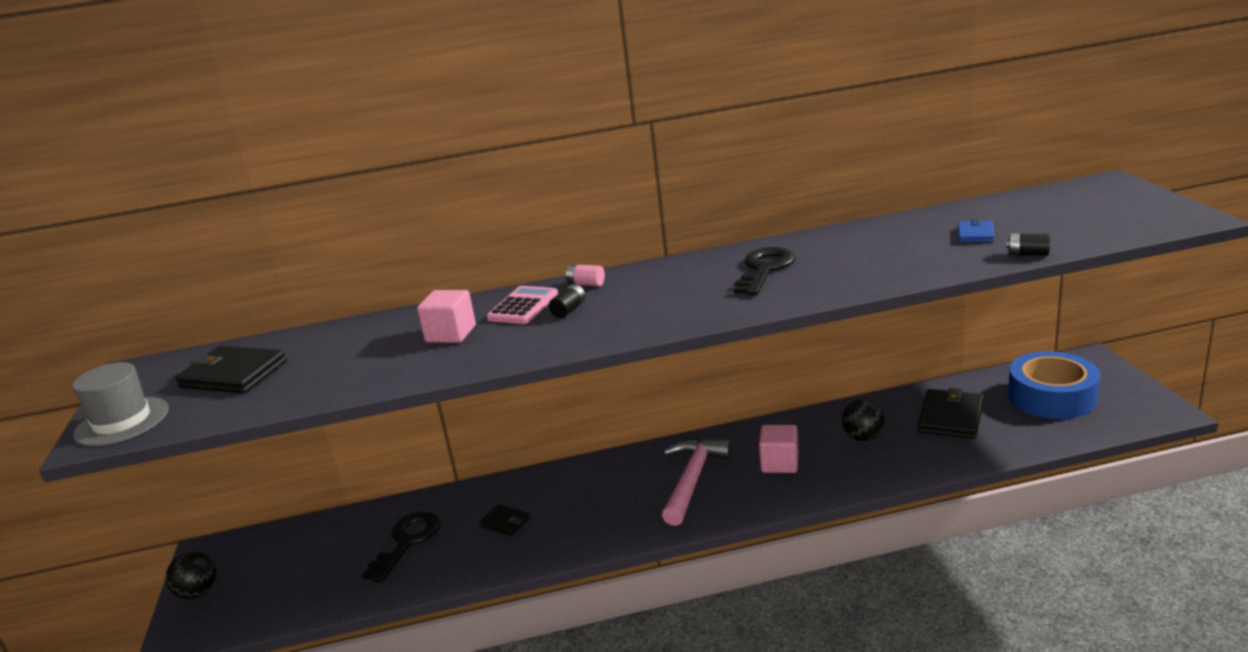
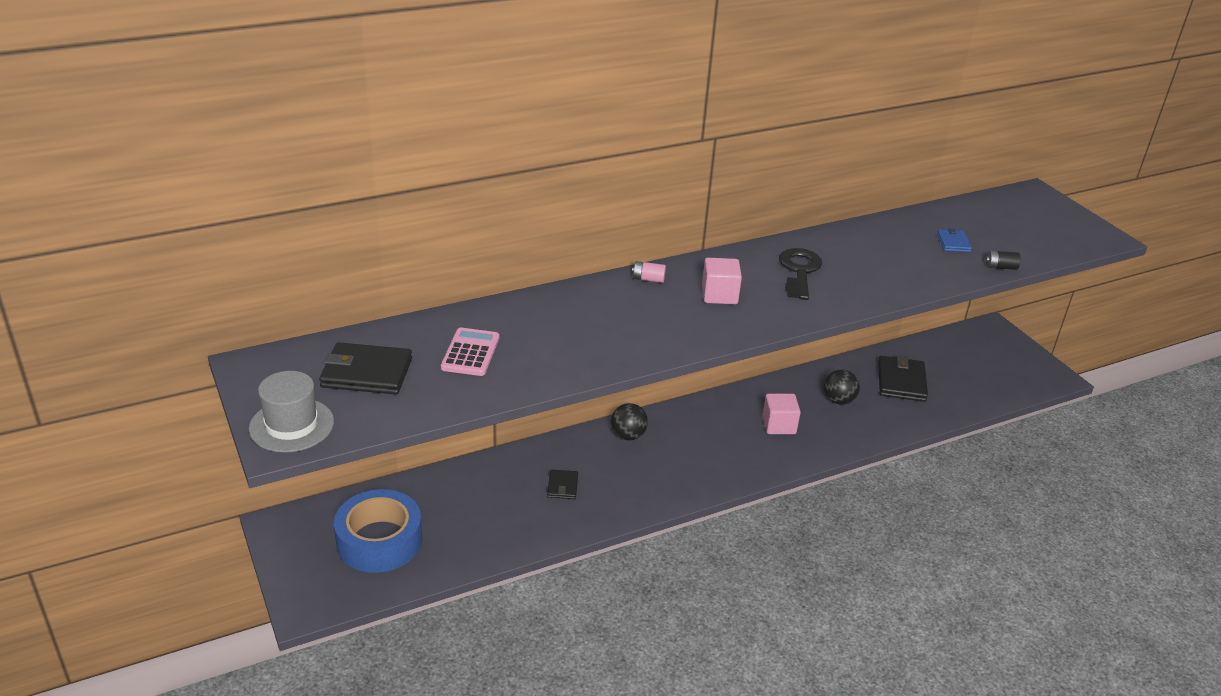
camera: 20 degrees left, 10 degrees up
(198, 593) = (297, 566): black ball -> black ball (628, 436)
(407, 542) = (479, 508): black key -> none
(451, 334) = (555, 332): pink cube -> pink cube (719, 295)
(505, 522) = (562, 486): black wallet -> black wallet turned 75 degrees clockwise
(523, 306) = (605, 302): pink calculator -> pink calculator (470, 353)
(569, 310) = (650, 308): black battery -> none
(693, 479) = (711, 441): pink hammer -> none
(1052, 397) = (972, 363): blue tape -> blue tape (379, 541)

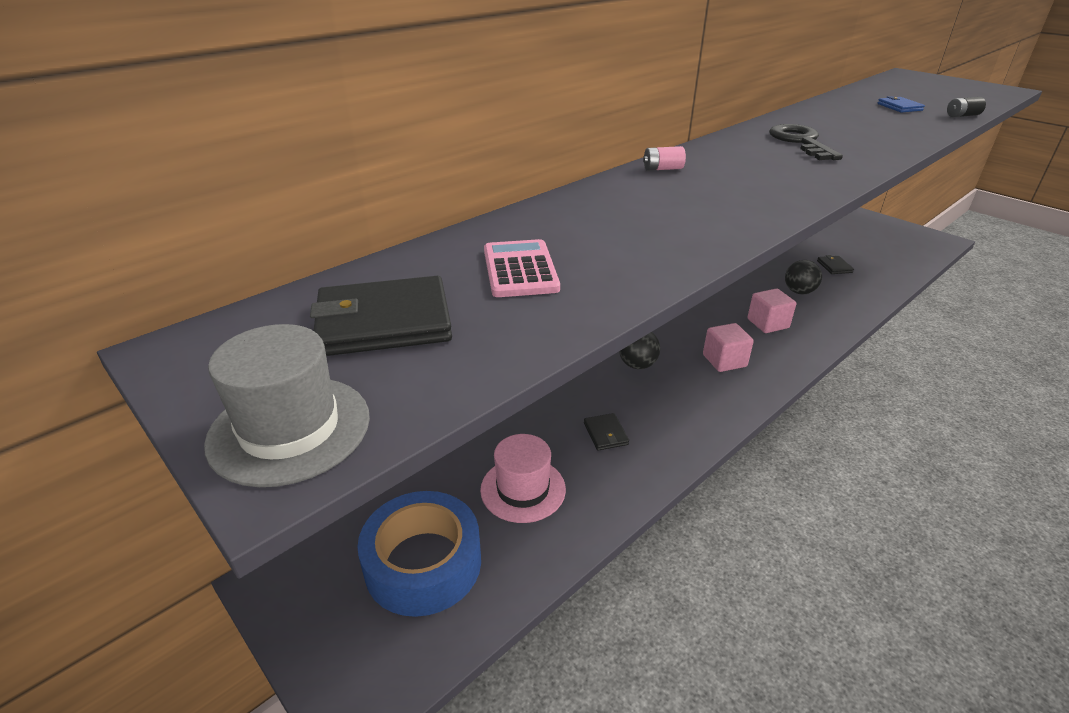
camera: 15 degrees left, 0 degrees up
(474, 511) = (523, 489): none -> pink hat
(719, 295) = (750, 170): pink cube -> pink cube (724, 361)
(901, 381) = (834, 266): black wallet -> black wallet, size x0.54

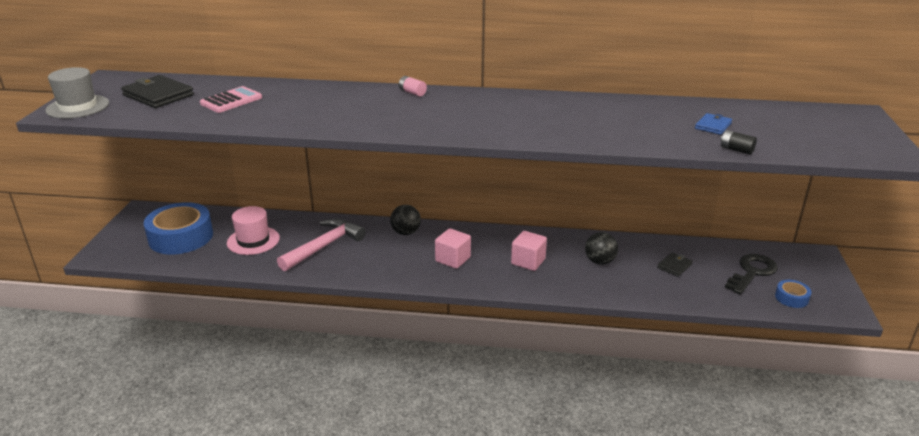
camera: 50 degrees right, 5 degrees down
(605, 434) = (324, 246): black wallet -> pink hammer
(800, 142) = (538, 113): black key -> black key (752, 272)
(915, 249) = (791, 298): none -> blue tape

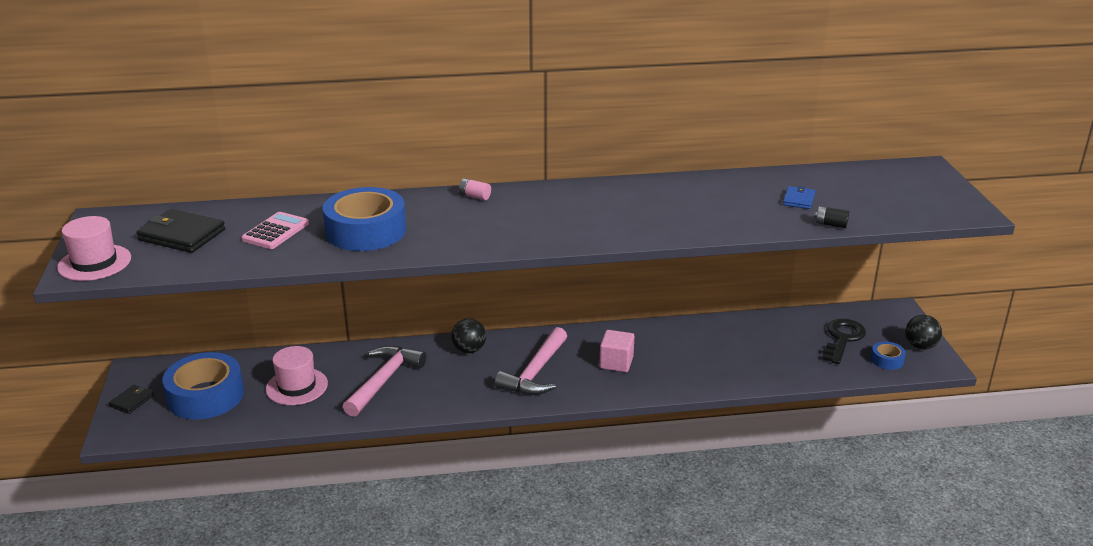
camera: 15 degrees left, 0 degrees up
(78, 107) = (94, 263): grey hat -> pink hat
(303, 108) = (366, 231): none -> blue tape
(453, 259) = (535, 373): pink cube -> pink hammer
(599, 261) = (690, 351): black ball -> black ball (920, 346)
(674, 266) = (766, 344): black wallet -> black wallet (132, 401)

